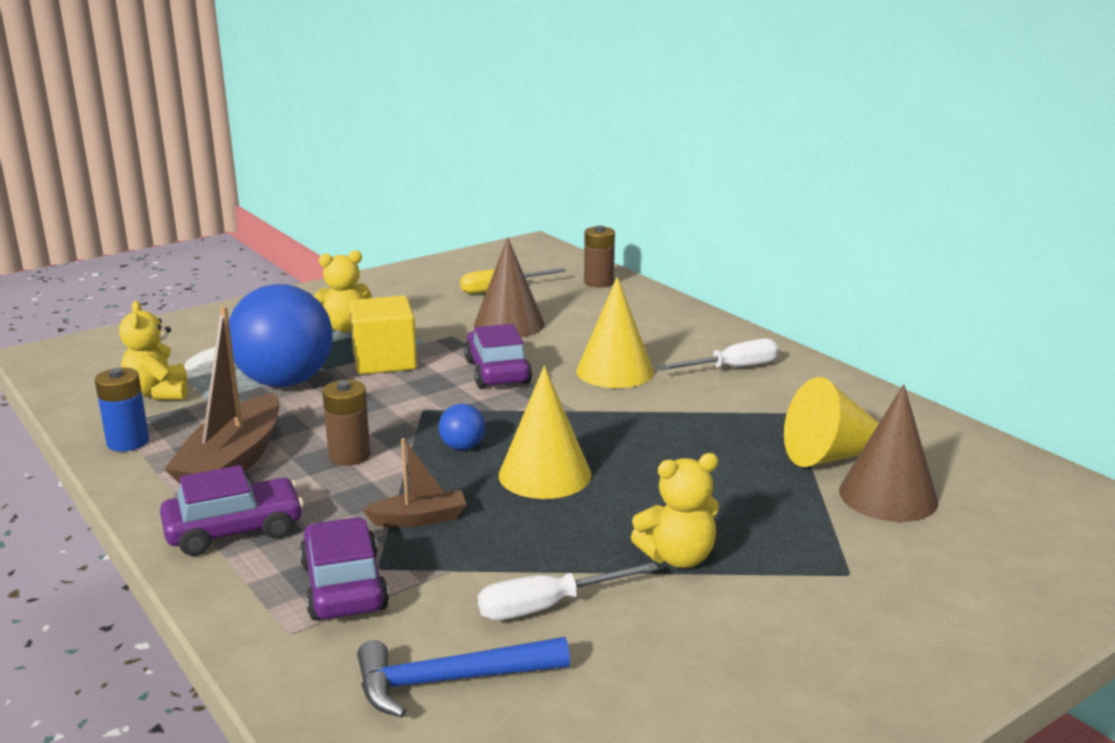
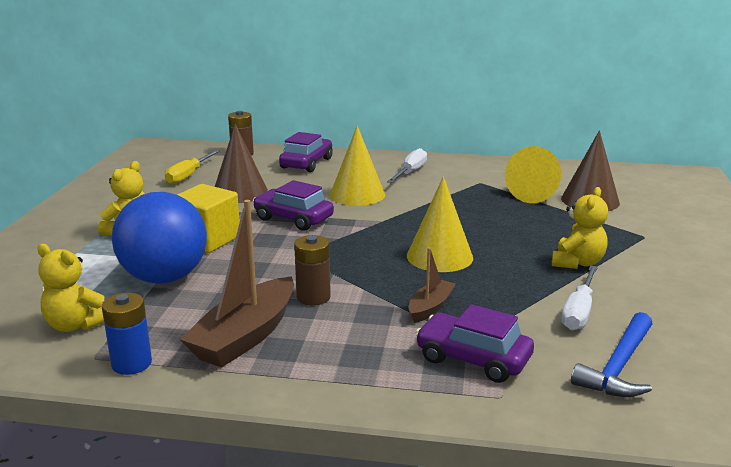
camera: 45 degrees left, 0 degrees up
(233, 462) = (245, 336): brown boat -> brown boat turned 60 degrees clockwise
(234, 530) = (343, 369): purple car -> purple car (306, 163)
(462, 447) = (367, 263): blue ball -> none

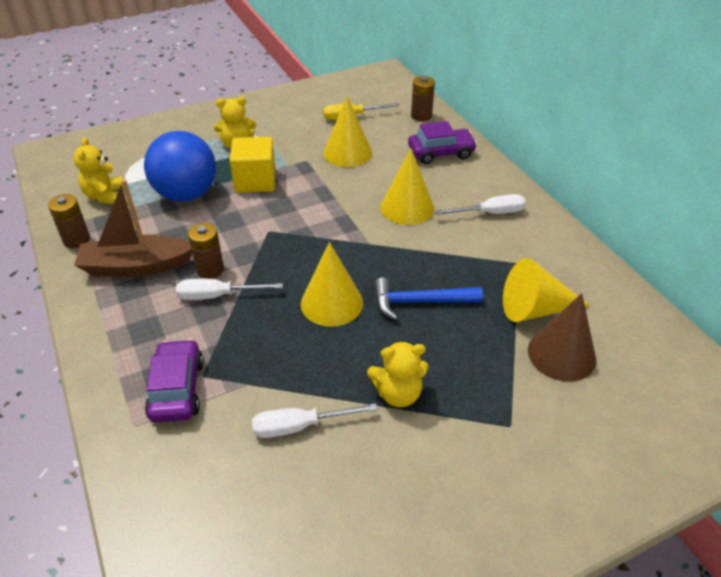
camera: 55 degrees right, 20 degrees up
(131, 363) = (76, 240): blue battery -> brown battery
(240, 192) = (347, 153): brown cone -> yellow cone
(293, 219) = (327, 199): purple car -> none
(360, 304) = (217, 296): none -> white screwdriver
(430, 307) = (239, 334): brown boat -> none
(619, 367) = (221, 483): blue hammer -> blue hammer (419, 302)

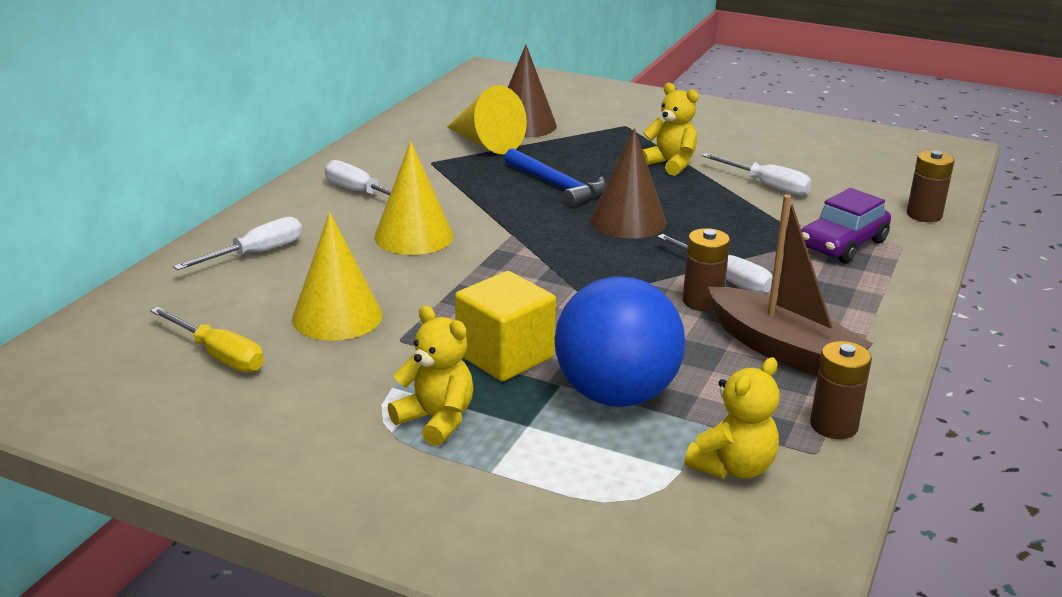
camera: 130 degrees left, 15 degrees down
(331, 303) = (628, 221): yellow cone -> brown cone
(421, 116) = (153, 299): brown battery -> brown battery (924, 215)
(441, 153) = (256, 253): purple car -> white screwdriver

